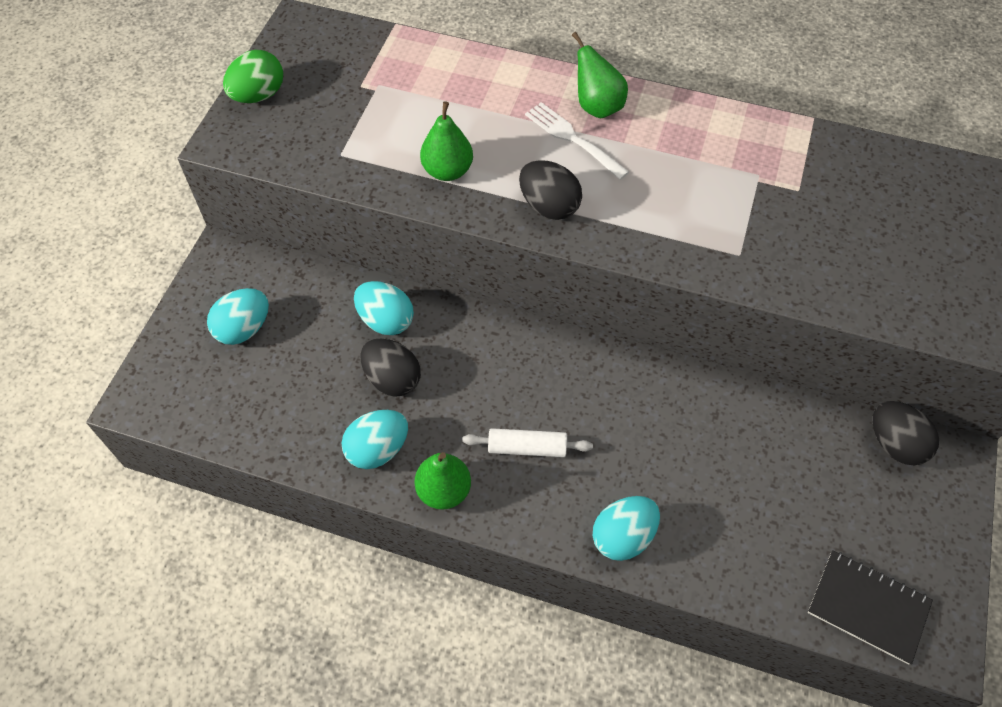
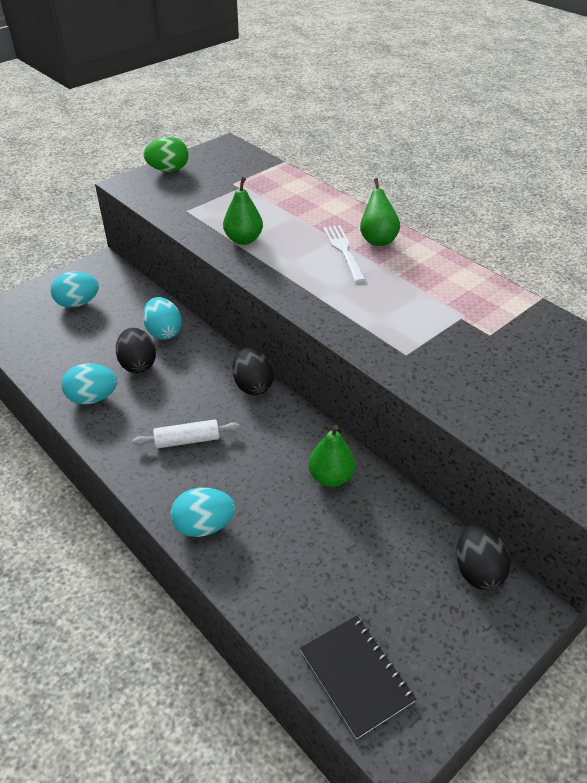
camera: 30 degrees right, 15 degrees down
(444, 491) = (111, 439): green pear -> green pear (331, 477)
(527, 448) = (187, 440): white rolling pin -> white rolling pin turned 45 degrees counterclockwise
(549, 206) = (292, 279): black egg -> black egg (253, 385)

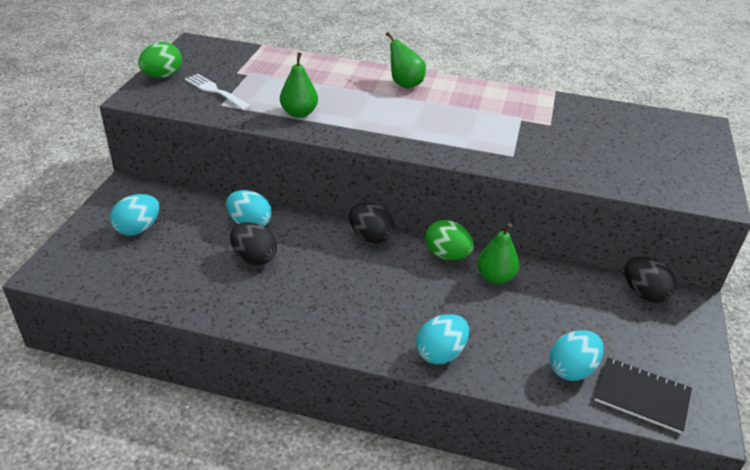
camera: 35 degrees left, 5 degrees down
(93, 398) = (241, 300): turquoise egg -> turquoise egg (572, 369)
(187, 440) = (361, 298): white rolling pin -> none
(306, 433) = (447, 255): none -> green egg
(343, 251) = (388, 99): white fork -> white fork (215, 91)

